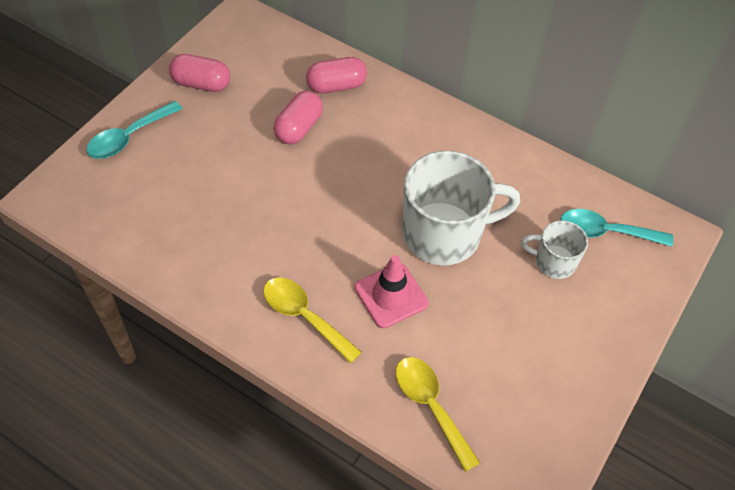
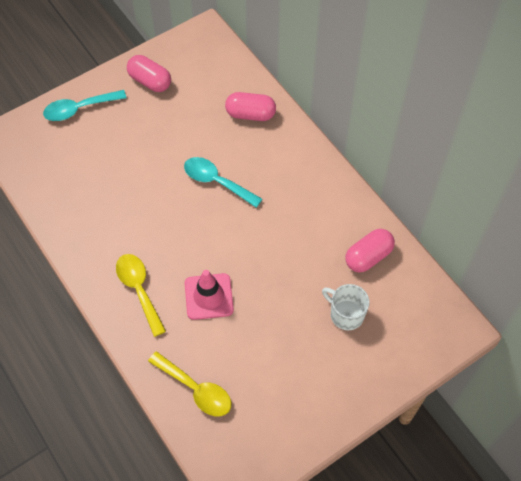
camera: 25 degrees right, 5 degrees up
(299, 128) = (205, 140): pink capsule -> pink capsule (368, 257)
(430, 406) = (196, 389): yellow spoon -> yellow spoon turned 135 degrees clockwise
(444, 234) = (273, 262): white mug -> none
(605, 232) = (401, 305): turquoise spoon -> turquoise spoon (216, 182)

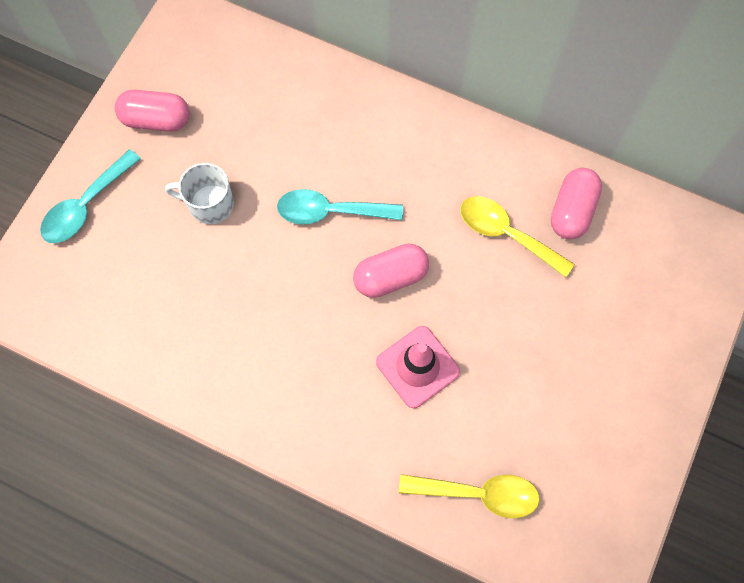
camera: 30 degrees left, 10 degrees up
(139, 290) = (326, 407): yellow spoon -> yellow spoon (506, 234)
(250, 114) = (315, 100): pink capsule -> pink capsule (390, 277)
(346, 314) = (591, 297): white mug -> white mug (209, 204)

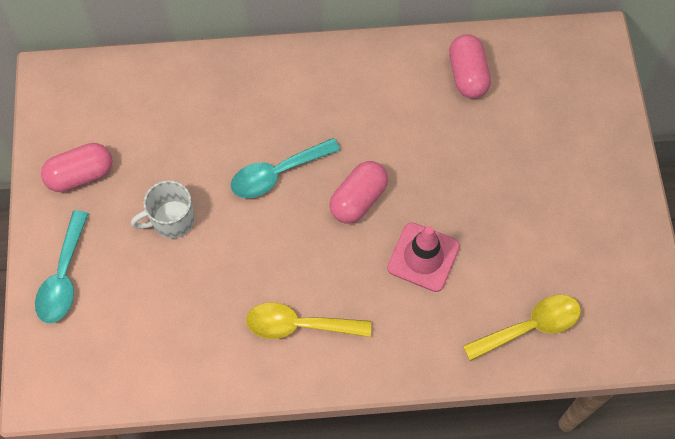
camera: 30 degrees left, 5 degrees down
(506, 234) = (428, 118): yellow spoon -> yellow spoon (299, 325)

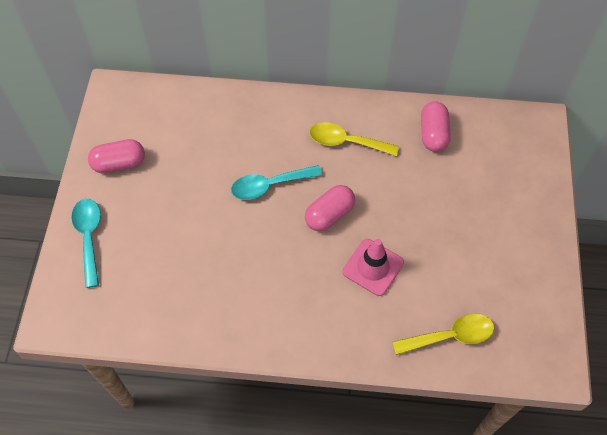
camera: 10 degrees right, 5 degrees down
(64, 277) = (89, 237): turquoise spoon -> turquoise spoon turned 150 degrees clockwise
(172, 220) = (181, 208): white mug -> none
(299, 325) = (263, 304): yellow spoon -> yellow spoon (346, 142)

